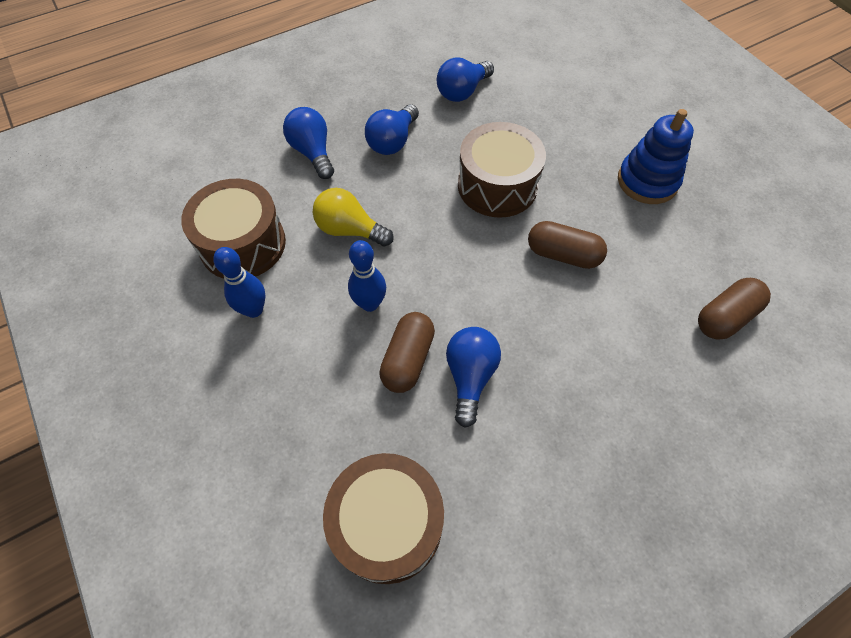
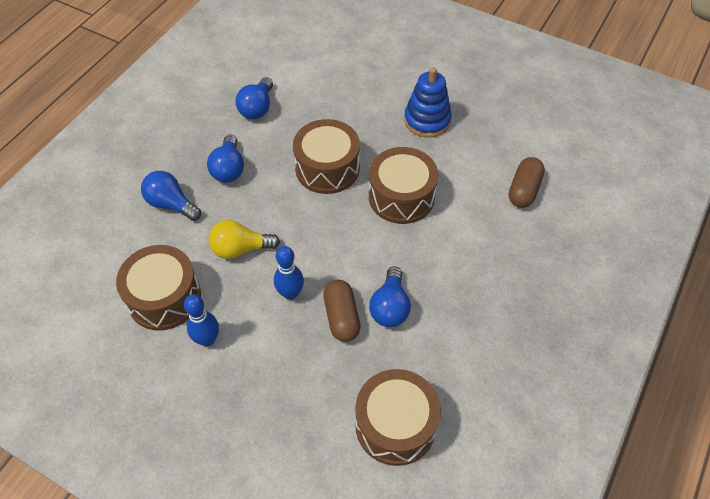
camera: 30 degrees left, 5 degrees down
(470, 376) = (390, 307): blue light bulb -> blue light bulb turned 150 degrees counterclockwise
(563, 255) = (401, 197): brown capsule -> brown drum

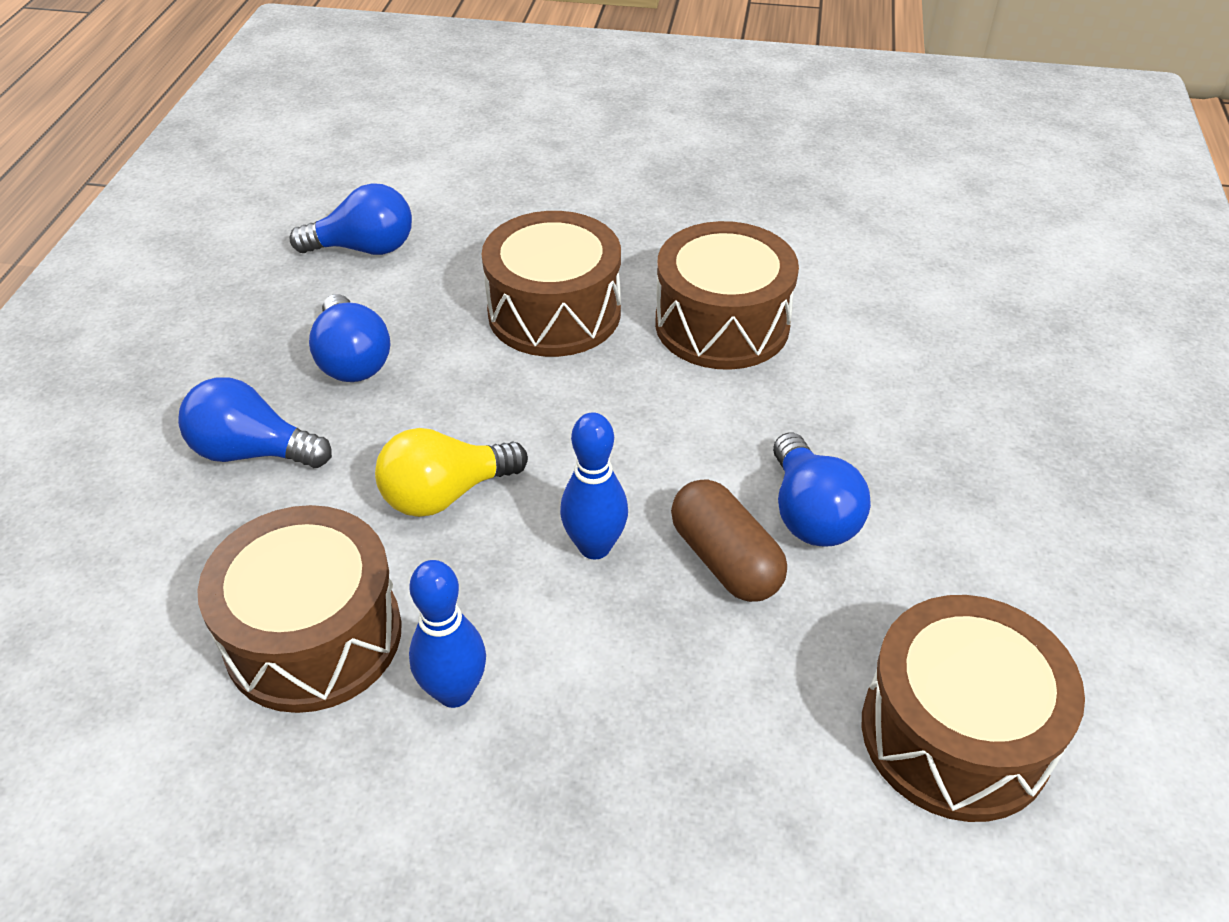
camera: 20 degrees left, 10 degrees down
(257, 108) = (364, 248): blue light bulb -> blue light bulb turned 90 degrees counterclockwise
(427, 120) = (698, 199): blue stacking toy -> none
(524, 190) = (932, 263): brown capsule -> none

